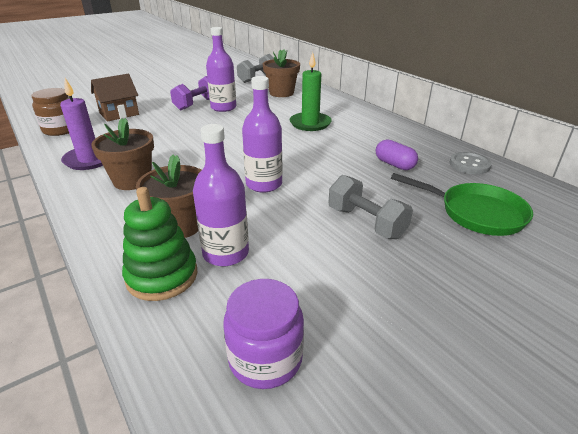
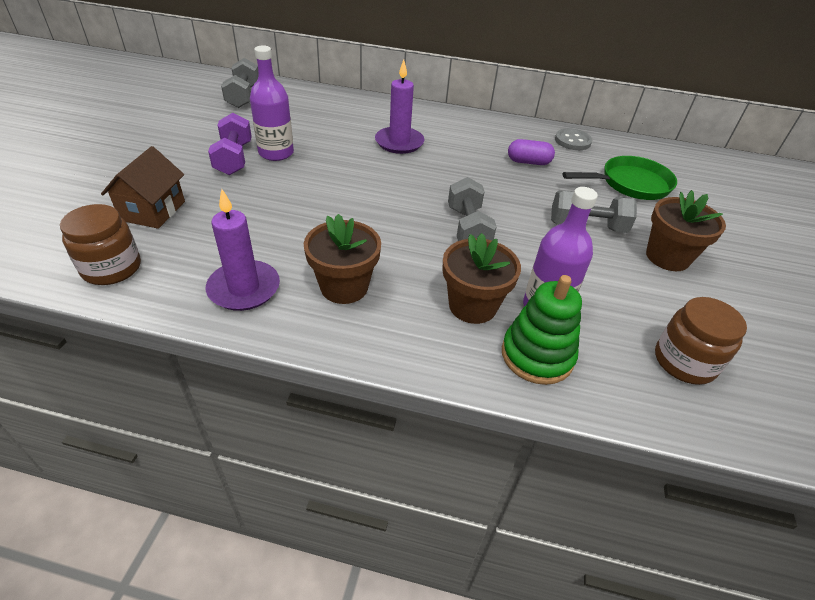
camera: 45 degrees left, 10 degrees up
(264, 184) = (468, 228): purple bottle -> grey dumbbell
(265, 358) = (684, 362): purple jar -> brown jar
(281, 93) = (307, 111): brown flower pot -> brown flower pot (667, 257)
(310, 123) = (399, 142): green candle -> purple candle

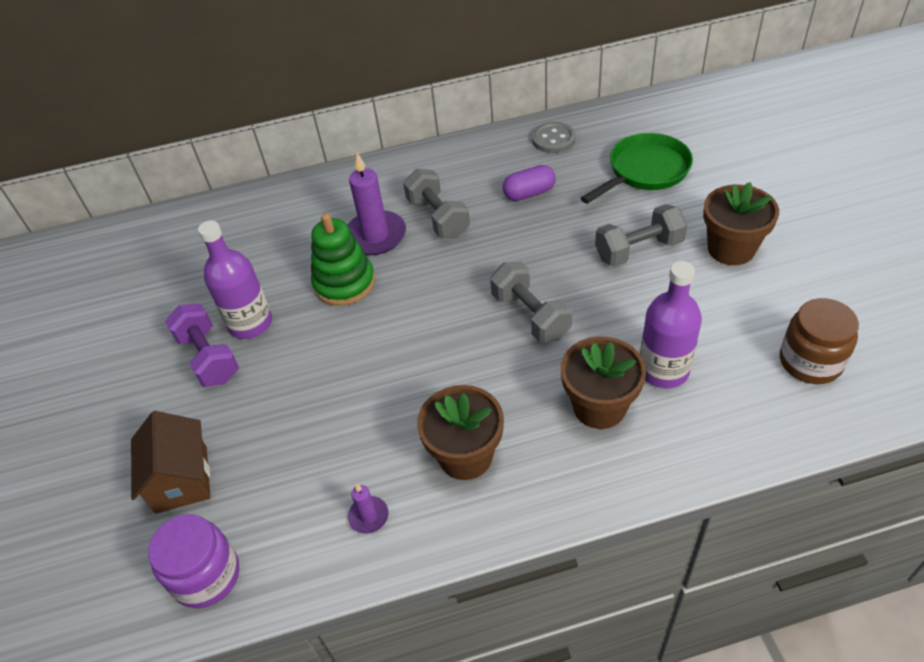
camera: 20 degrees left, 5 degrees up
(112, 268) = (206, 576): brown jar -> purple jar
(243, 96) = (136, 259): grey dumbbell -> grey dumbbell (438, 217)
(244, 288) = (368, 516): purple candle -> purple candle, size x0.49
(537, 355) = (690, 428): green stacking toy -> green stacking toy (344, 283)

